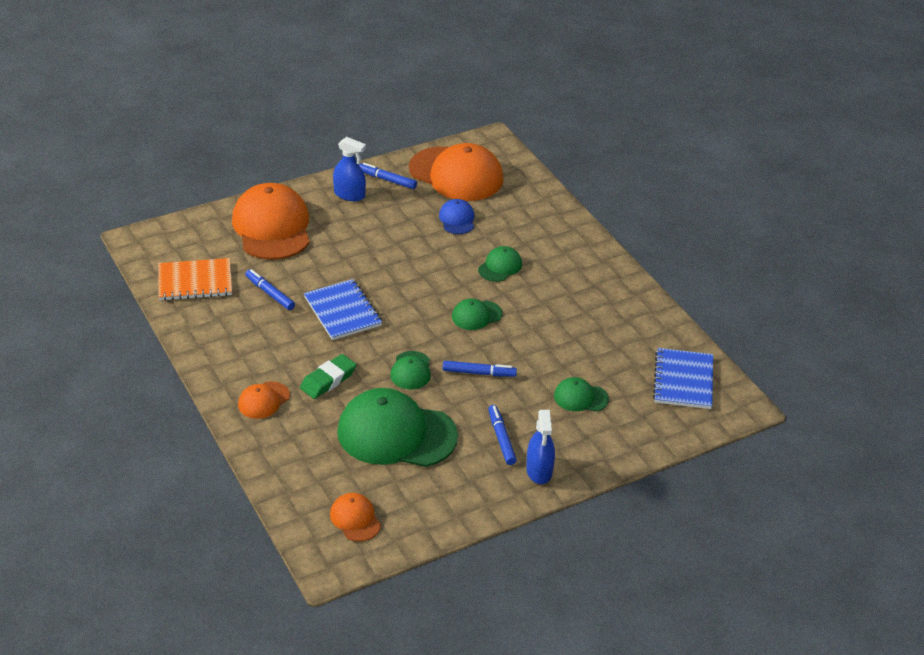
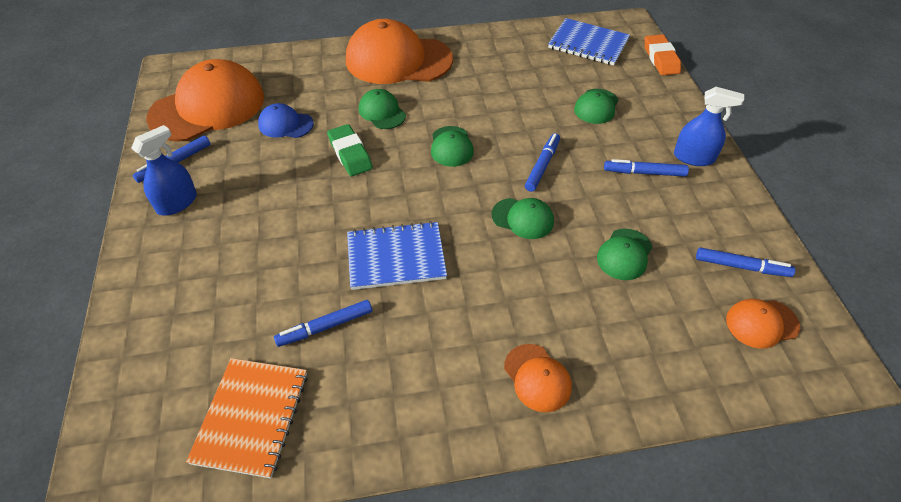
camera: 70 degrees left, 10 degrees up
(272, 227) = (187, 296): orange cap -> orange cap (398, 60)
(328, 380) = (517, 298): green eraser -> green eraser (350, 154)
(396, 434) = (624, 254): green cap -> green cap, size x0.47
(411, 506) = (741, 267): none -> blue marker
(689, 437) = (660, 59): none -> orange eraser

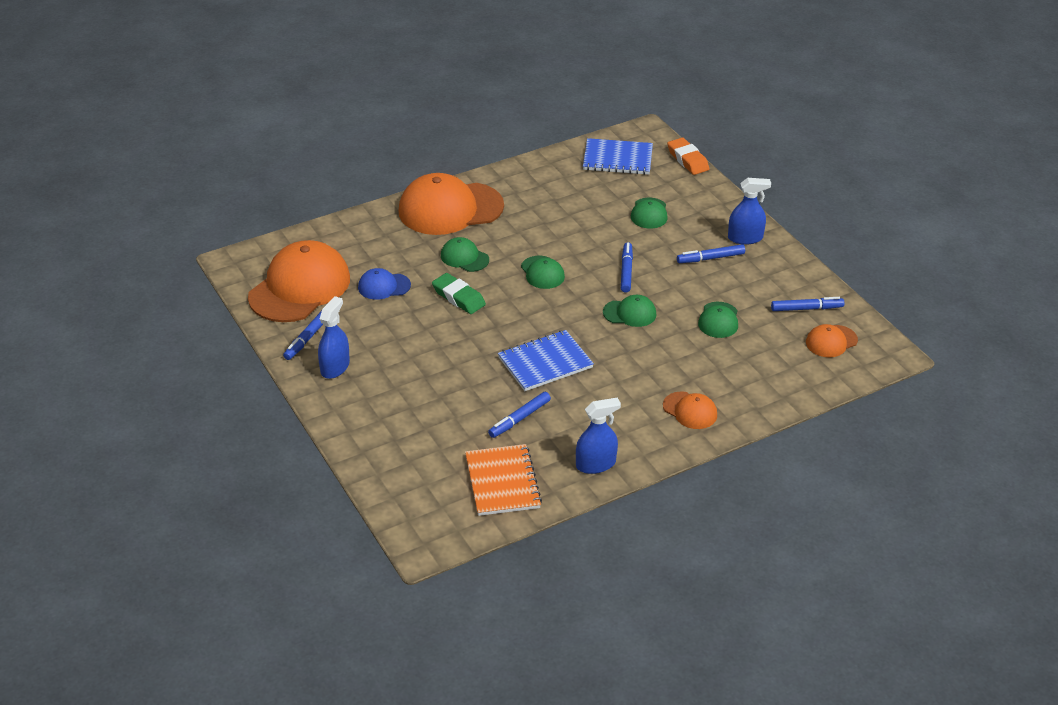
camera: 20 degrees left, 10 degrees down
(379, 427) = (595, 464): none -> blue spray bottle

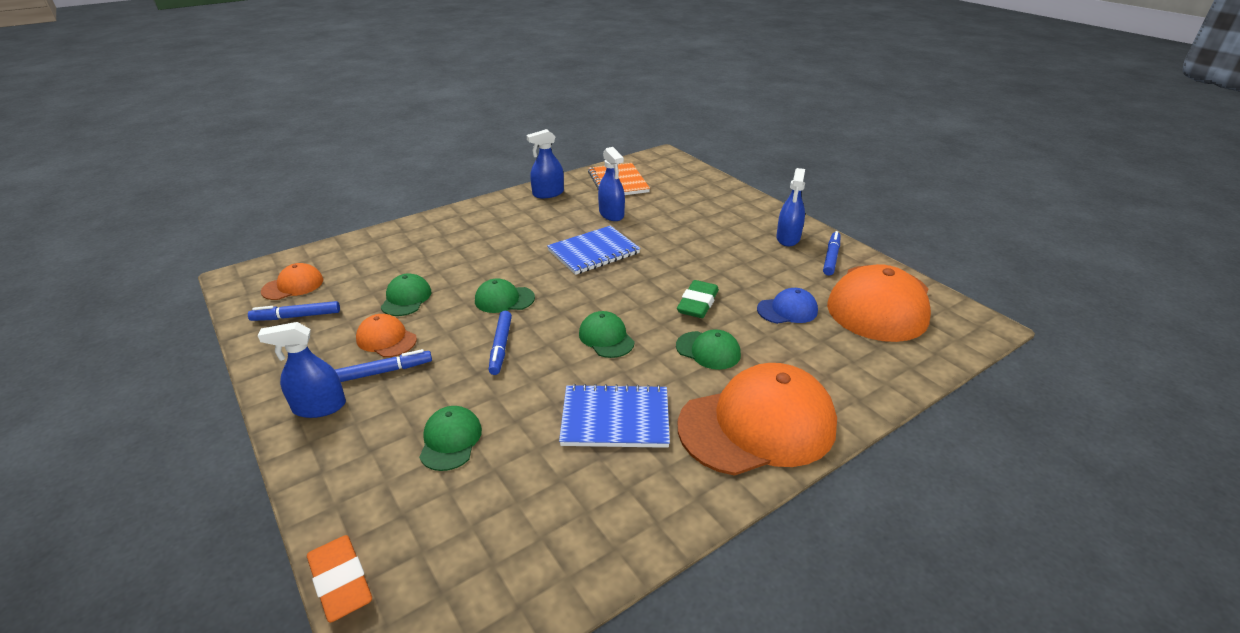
camera: 175 degrees right, 5 degrees down
(458, 297) = (697, 304): green eraser -> green eraser turned 75 degrees clockwise
(519, 419) = (611, 214): blue marker -> blue spray bottle
(617, 159) = (483, 571): blue notebook -> blue notebook (615, 418)
(690, 410) = (463, 226): orange cap -> orange cap (386, 339)

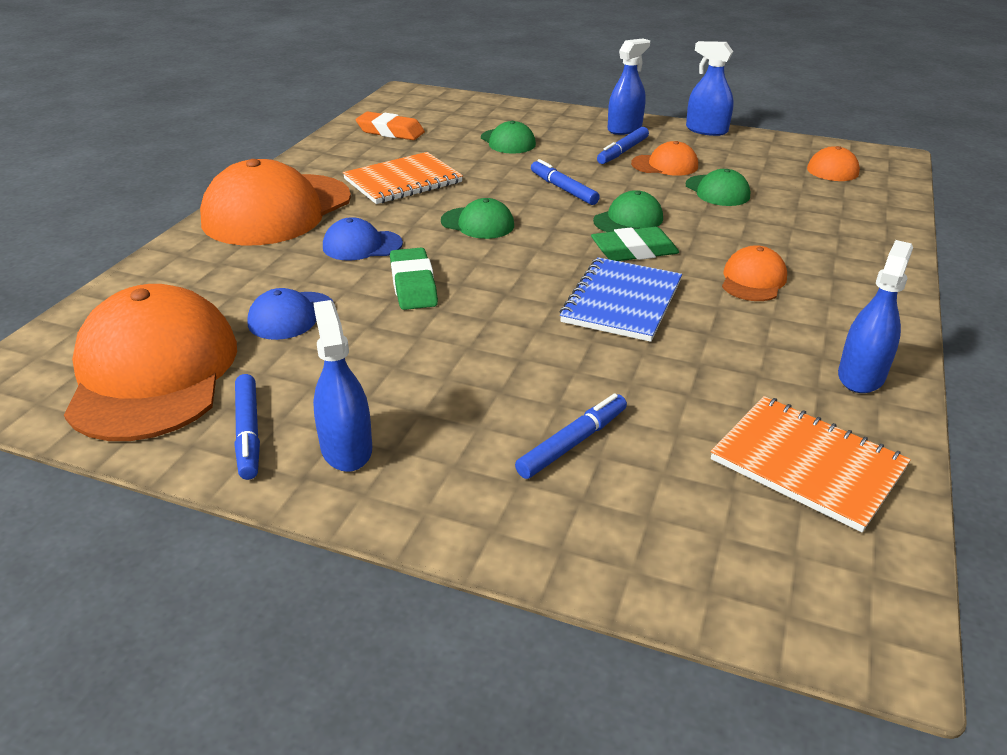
camera: 145 degrees right, 0 degrees up
(296, 316) = (768, 154): blue marker -> blue marker (573, 443)
(341, 581) = (478, 98): orange eraser -> orange eraser (390, 132)
(510, 238) = (753, 280): none -> orange cap
(540, 276) = (634, 251): none -> green eraser
(611, 214) = (695, 375): blue spray bottle -> blue spray bottle (706, 130)
(615, 418) = (403, 181): blue notebook -> orange notebook
(708, 350) = (362, 245): green cap -> blue cap

